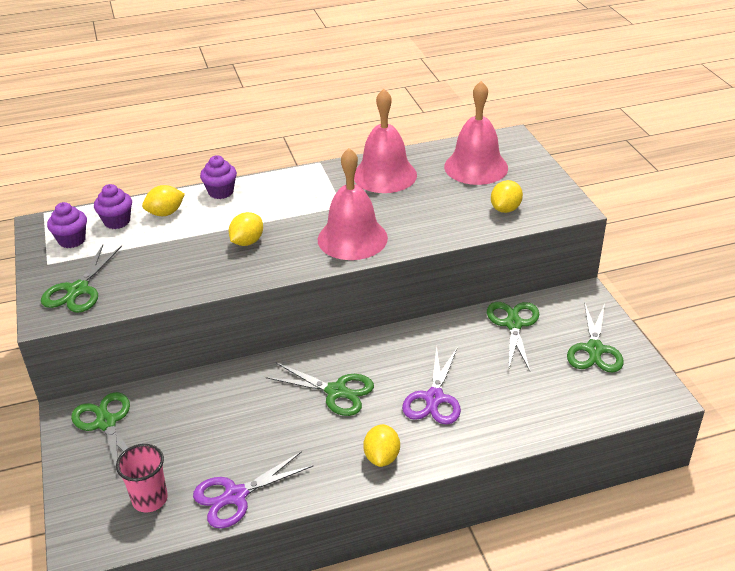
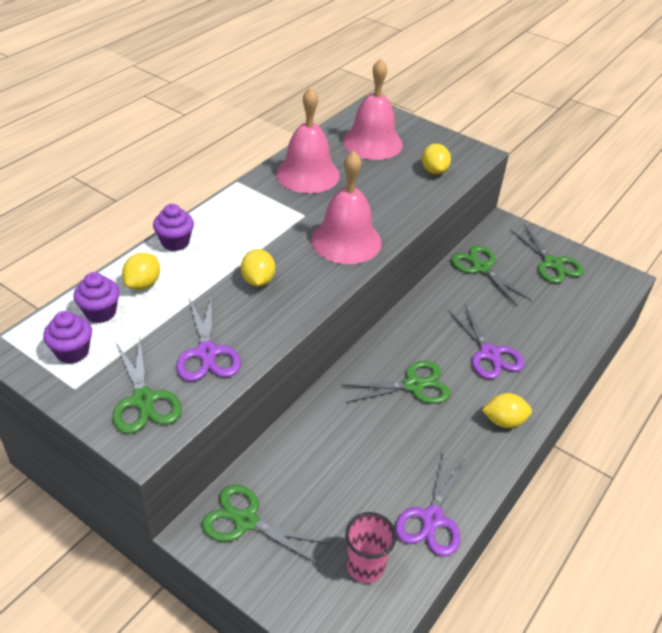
camera: 40 degrees left, 5 degrees up
(152, 277) = (207, 353): none -> purple scissors
(382, 457) = (504, 421): yellow lemon -> yellow lemon turned 60 degrees counterclockwise

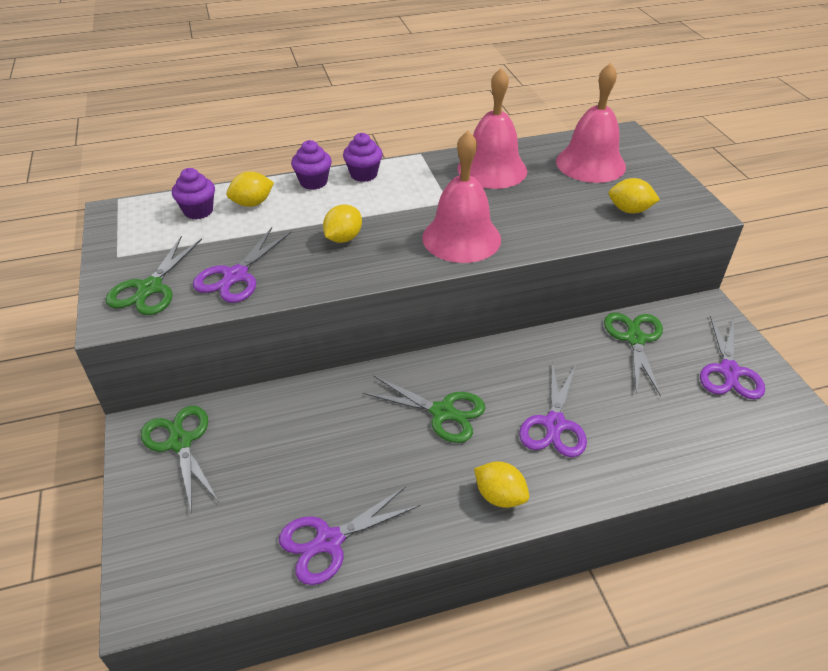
camera: 40 degrees right, 0 degrees up
(72, 352) = (147, 230): purple cupcake -> purple cupcake (363, 174)
(365, 566) = (227, 542): pink cup -> none
(434, 171) = (629, 210): yellow lemon -> yellow lemon turned 75 degrees clockwise
(552, 264) = (729, 371): green scissors -> purple scissors

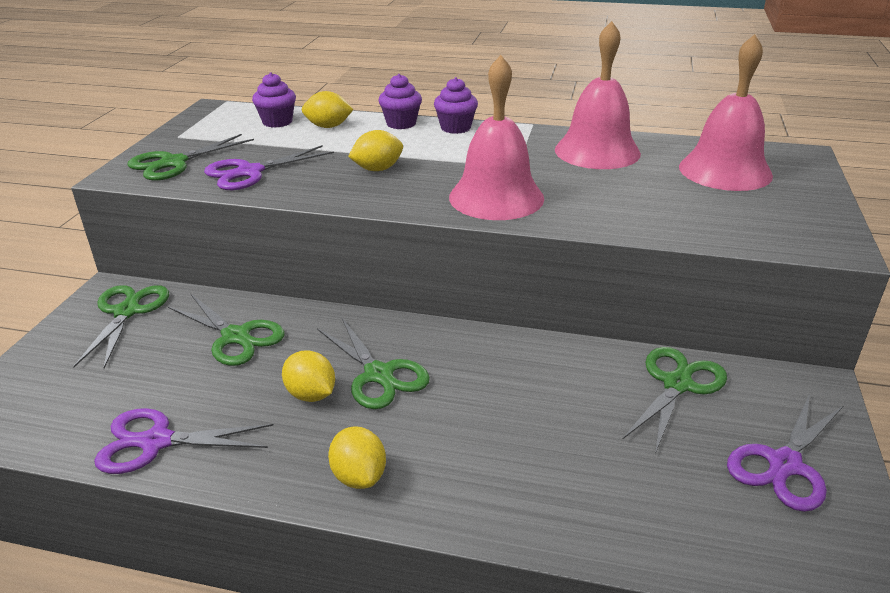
camera: 30 degrees right, 10 degrees down
(302, 426) = (236, 337): none -> green scissors
(554, 424) = (490, 433): purple scissors -> none
(629, 210) = (730, 221): yellow lemon -> yellow lemon (311, 394)

